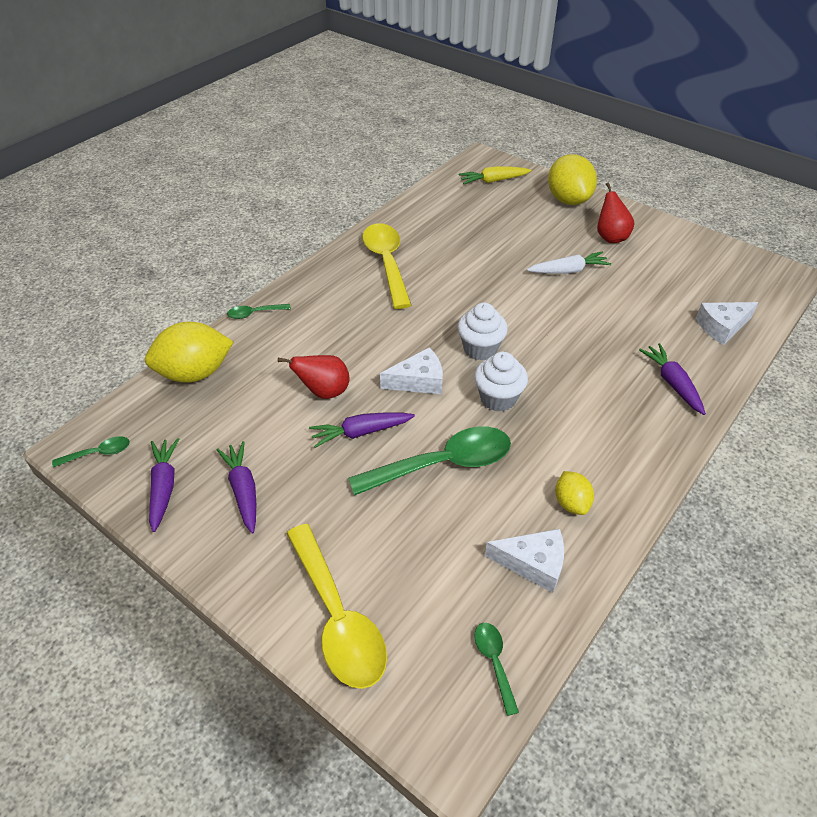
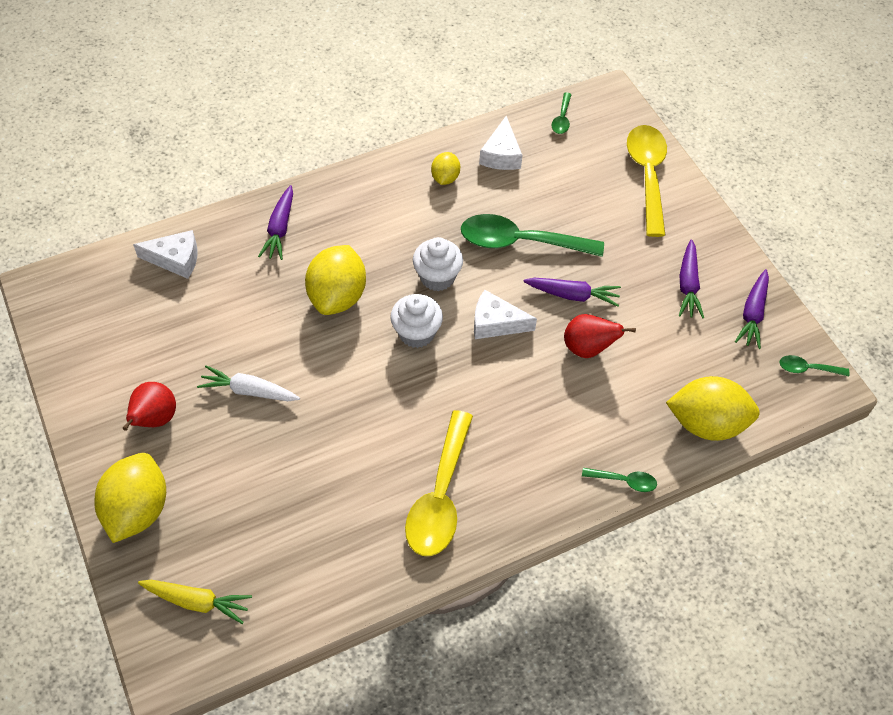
camera: 155 degrees left, 10 degrees up
(533, 563) = (501, 155): white cheese -> white cheese turned 120 degrees counterclockwise
(568, 350) = (337, 296): none -> yellow lemon

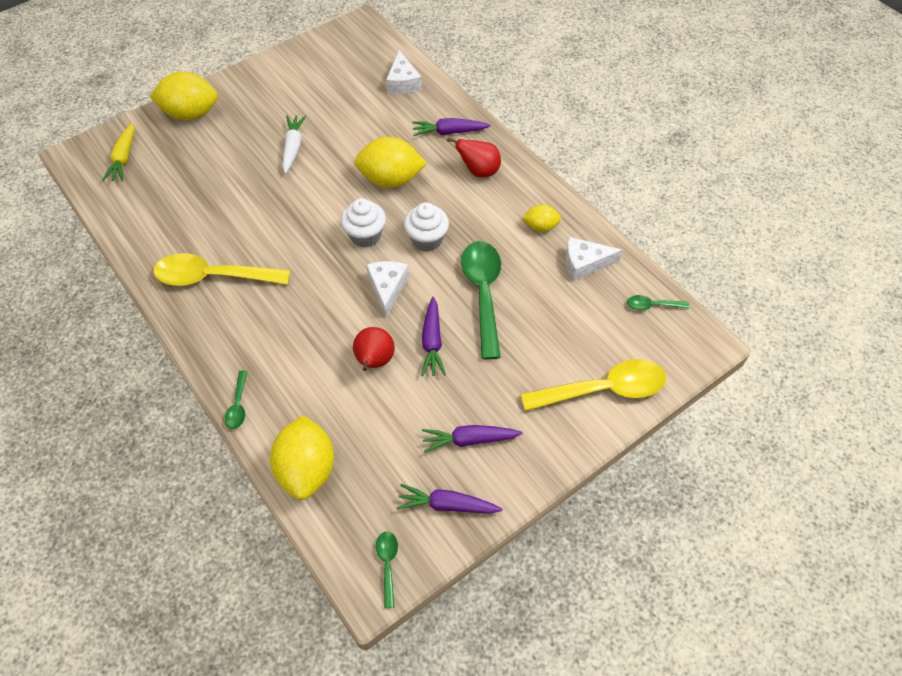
camera: 80 degrees right, 0 degrees up
(155, 419) = (262, 105): red pear -> red pear (479, 171)

